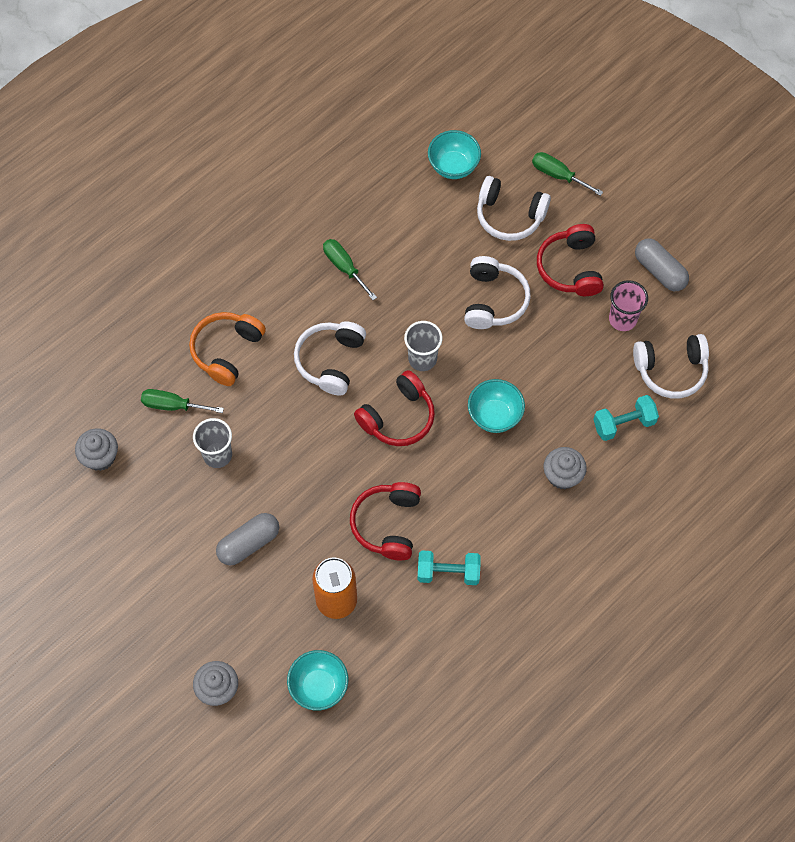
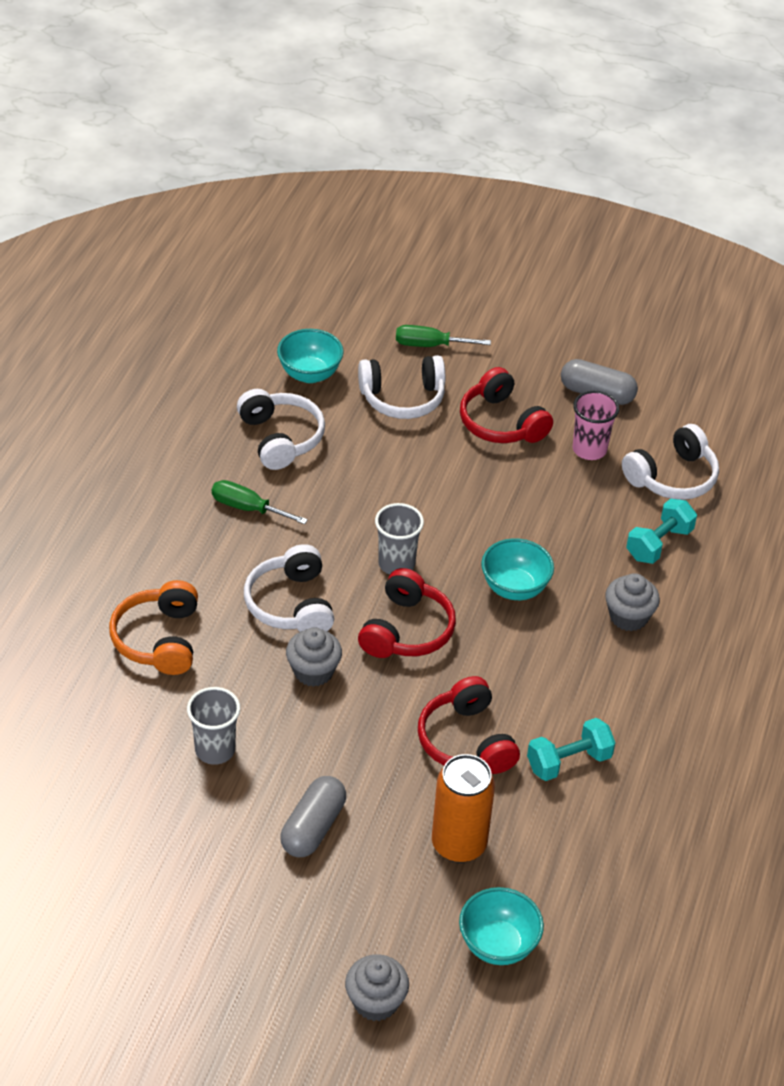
camera: 30 degrees left, 20 degrees down
(100, 457) = (66, 809): grey cupcake -> grey cupcake (313, 671)
(173, 405) = (126, 719): green screwdriver -> none
(493, 300) = (439, 481): white headphones -> white headphones (281, 438)

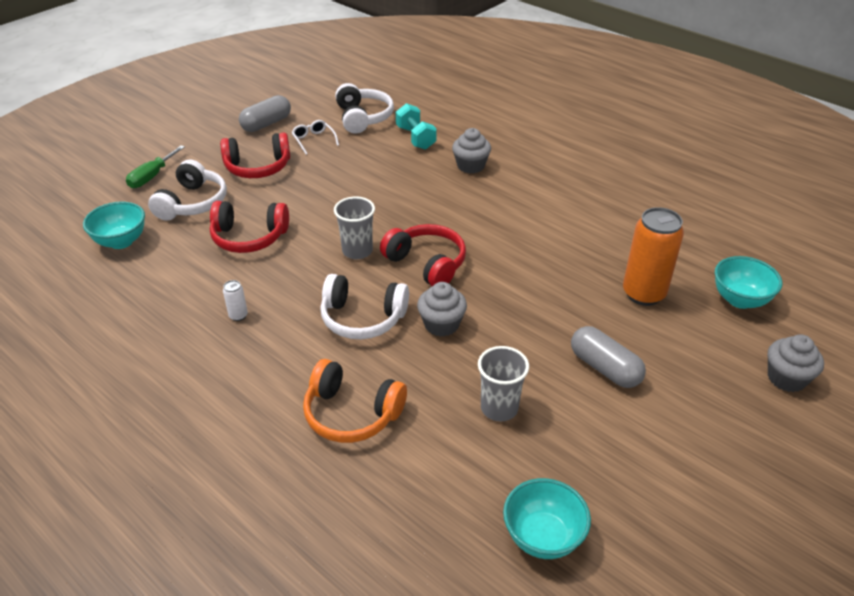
camera: 65 degrees left, 5 degrees down
(247, 508) = (238, 315): green screwdriver -> white can
(281, 438) = (176, 276): white headphones -> none
(466, 741) = (548, 264): red headphones -> red headphones (249, 237)
(514, 588) = (417, 204): turquoise bowl -> turquoise bowl (542, 537)
(568, 762) = (585, 224): turquoise dumbbell -> none
(589, 449) = (313, 140): pink cup -> white glasses

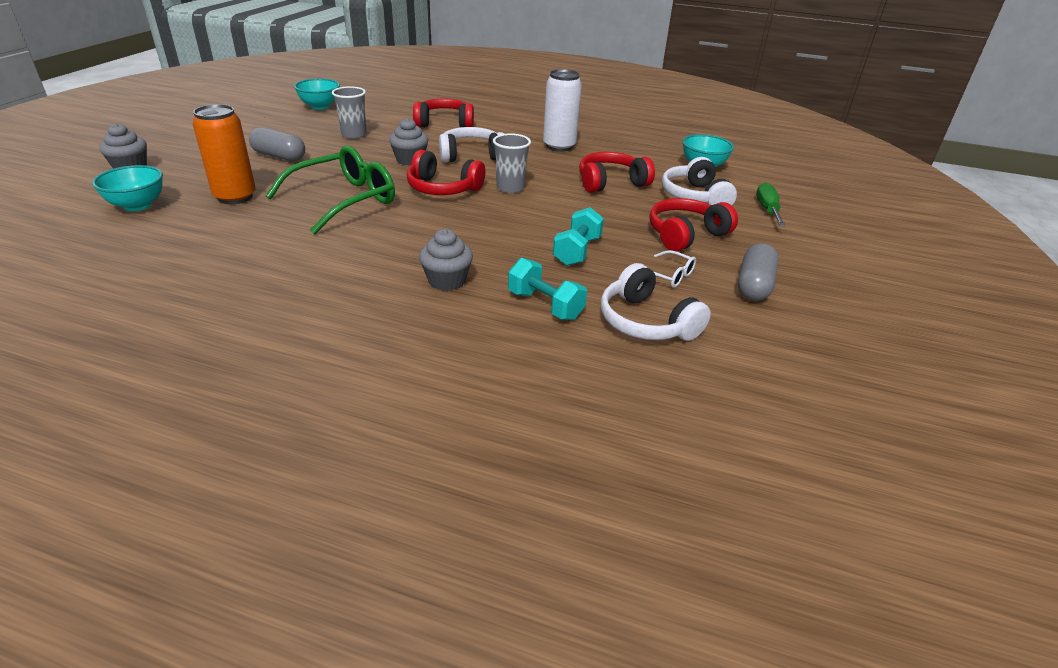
camera: 155 degrees right, 5 degrees down
(238, 315) = (559, 146): white can -> white can, size x2.36
(351, 414) = (445, 124): orange headphones -> red headphones
(359, 170) = (577, 251): none -> turquoise dumbbell
(532, 266) = (344, 200): none -> green glasses

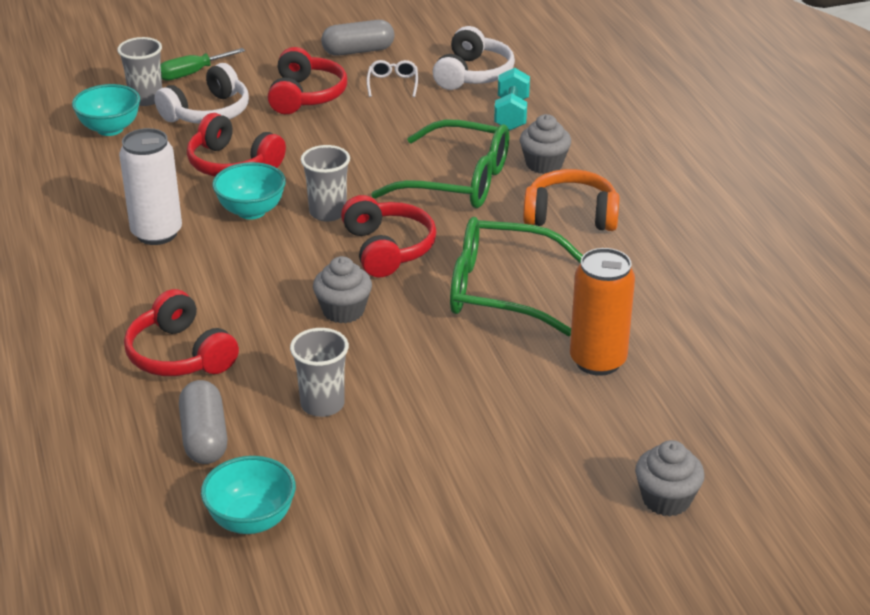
camera: 125 degrees left, 0 degrees up
(137, 205) = (708, 408): turquoise bowl -> turquoise bowl (251, 211)
(279, 156) = (470, 412): grey capsule -> grey capsule (204, 437)
(367, 257) = (571, 215): none -> orange headphones
(471, 155) = (271, 277): white headphones -> none
(479, 238) = (458, 181): none -> green glasses
(577, 251) = (411, 131): turquoise dumbbell -> none
(685, 235) = (306, 95): red headphones -> red headphones turned 105 degrees counterclockwise
(738, 186) = (146, 99): none -> grey cup

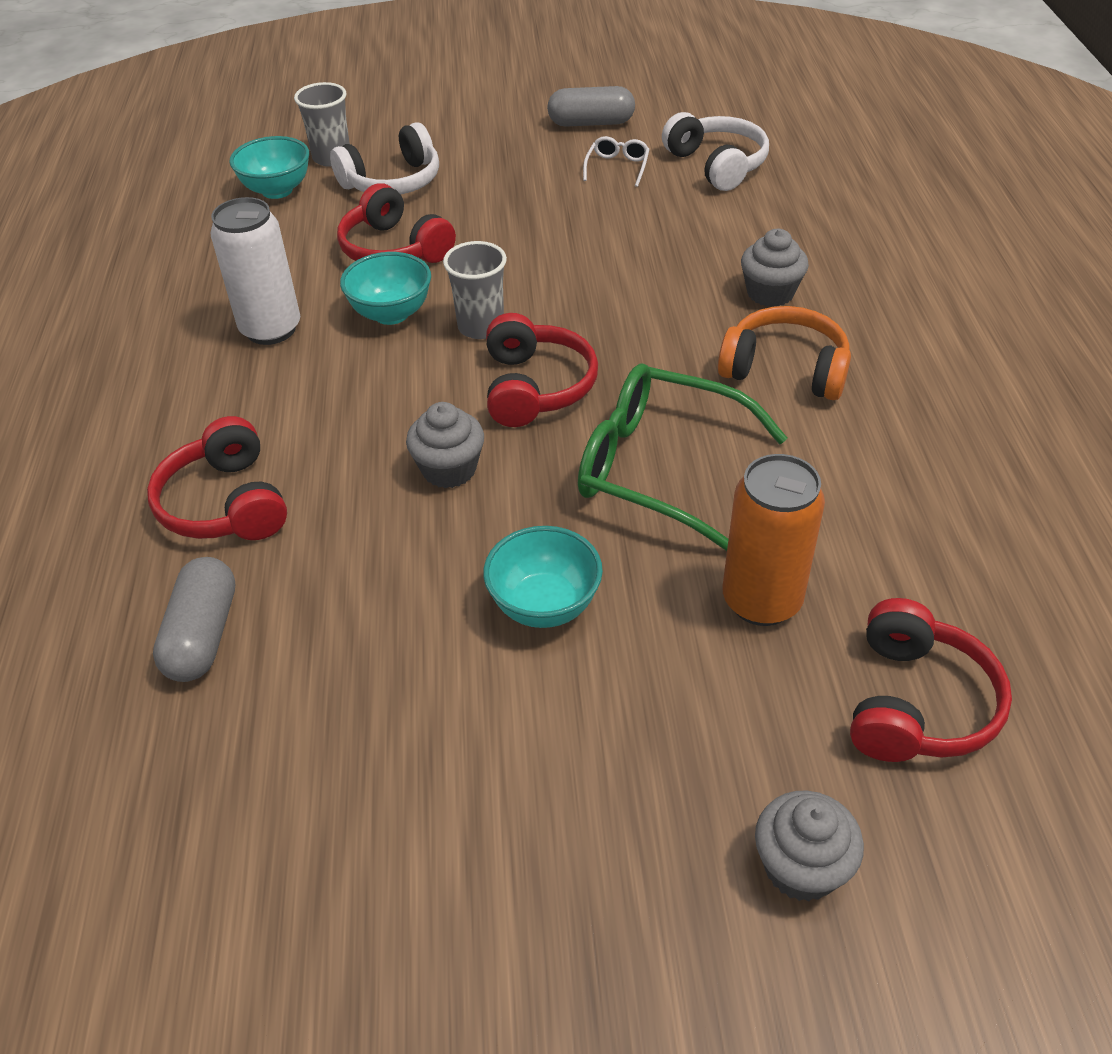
camera: 15 degrees right, 10 degrees up
(191, 73) = (394, 133): green screwdriver -> none
(251, 520) = (206, 784): turquoise bowl -> turquoise bowl (544, 605)
(306, 95) = (511, 172): red headphones -> red headphones (917, 703)
(322, 404) = (370, 609): grey cup -> none
(458, 181) = (654, 303): green glasses -> none
(473, 74) = (717, 165): white headphones -> white headphones turned 60 degrees counterclockwise
(511, 114) = (748, 221): turquoise dumbbell -> none

